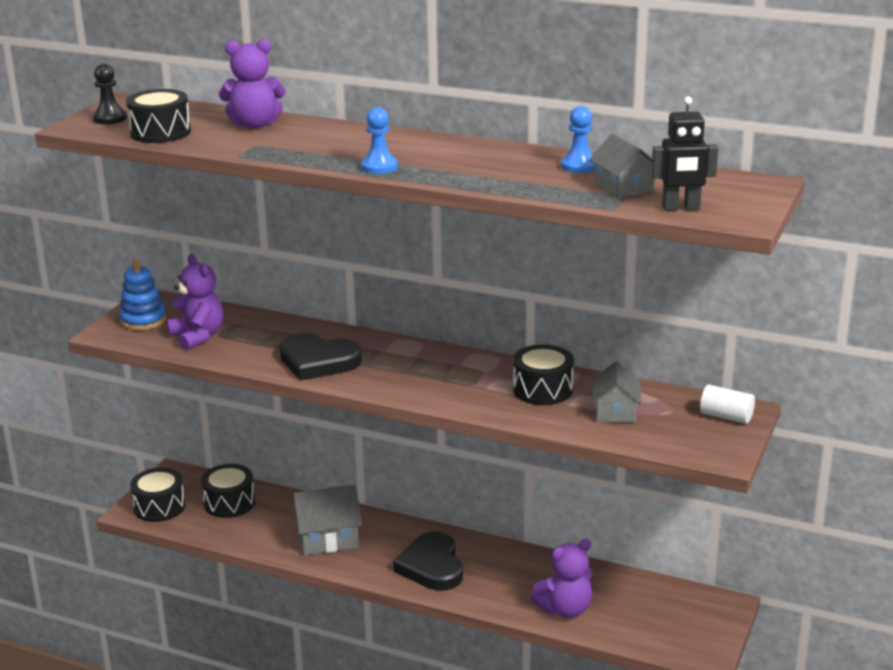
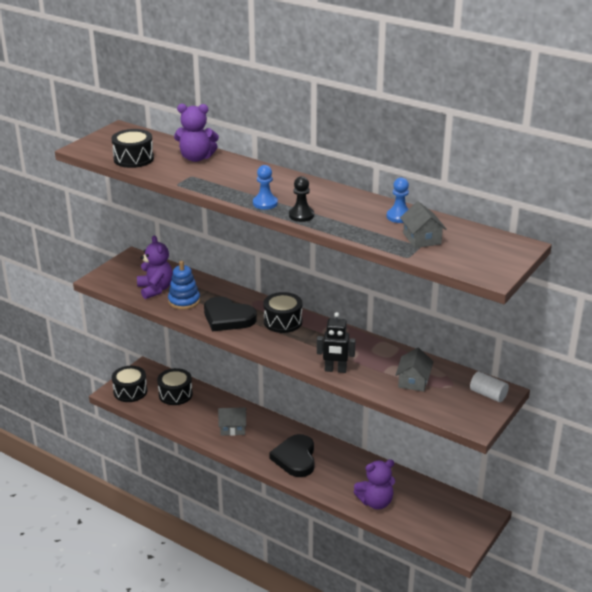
camera: 10 degrees right, 5 degrees up
(110, 118) = (105, 143): black pawn -> black pawn (301, 215)
(143, 320) = (124, 272): blue stacking toy -> blue stacking toy (184, 301)
(327, 537) = (233, 428): grey house -> grey house, size x0.66
(542, 390) = (369, 358): black drum -> black drum (283, 322)
(681, 208) = (453, 261): black robot -> black robot (335, 370)

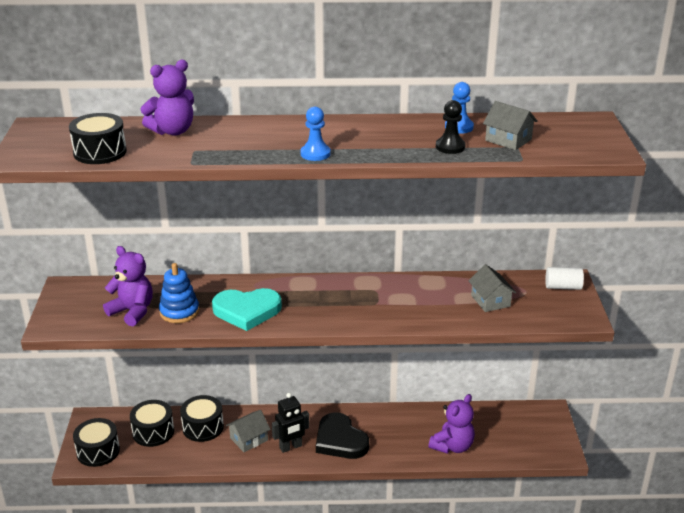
camera: 35 degrees left, 0 degrees up
(227, 318) = (247, 311): black heart -> turquoise heart
(283, 322) = (307, 293): black drum -> black drum (203, 427)
(301, 215) = (369, 154): black pawn -> black pawn (450, 147)
(335, 370) = (412, 319): black robot -> black robot (291, 447)

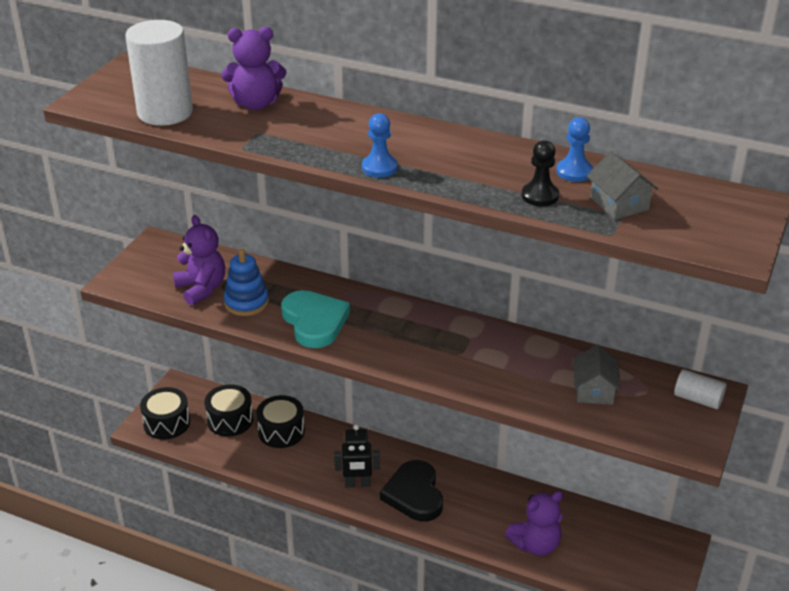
camera: 25 degrees right, 5 degrees up
(100, 152) = (165, 113): black drum -> white cylinder
(247, 311) = (314, 322): turquoise heart -> turquoise heart turned 135 degrees counterclockwise
(249, 439) = (319, 460): grey house -> none

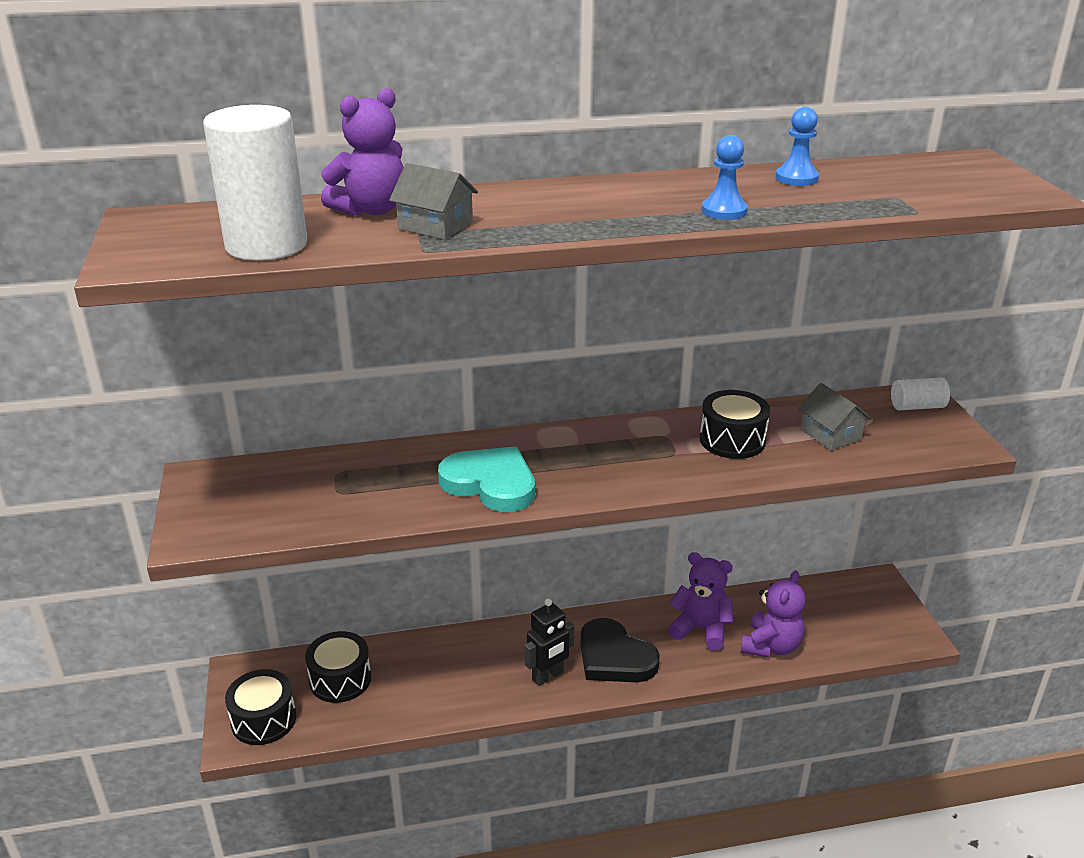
camera: 35 degrees left, 5 degrees down
(201, 289) = (315, 502): purple teddy bear -> purple teddy bear (701, 629)
(246, 302) = (388, 495): blue stacking toy -> none
(281, 431) = (412, 663): black drum -> black drum (732, 440)
(379, 168) = (611, 224): blue pawn -> blue pawn (724, 211)
(540, 196) = (803, 203): black pawn -> none
(619, 203) = (878, 189): grey house -> grey house (435, 226)

